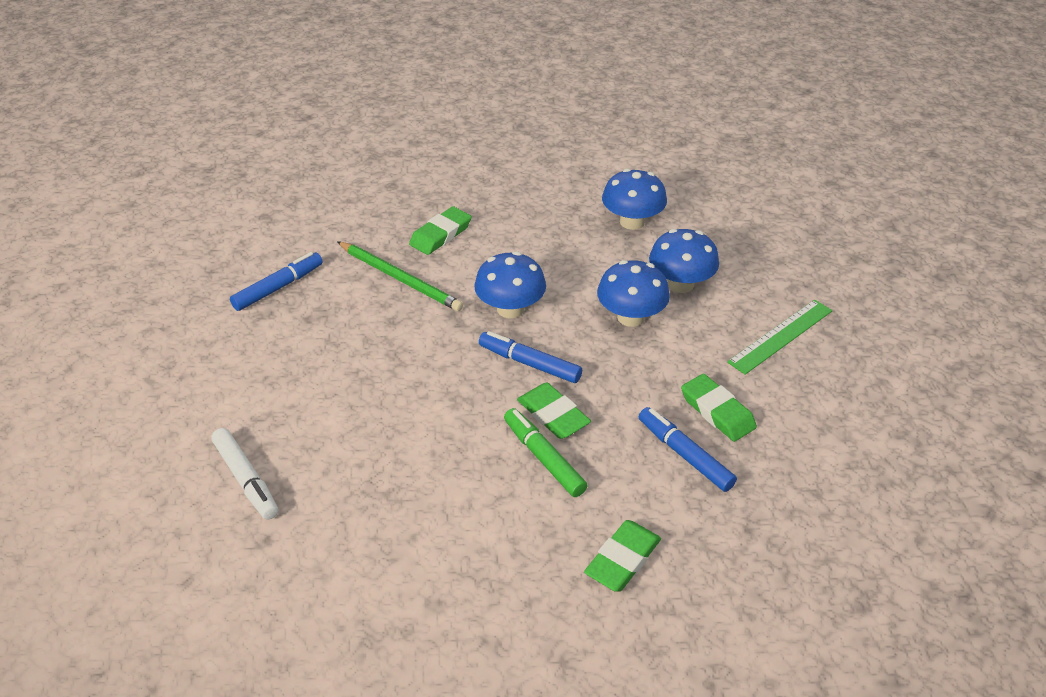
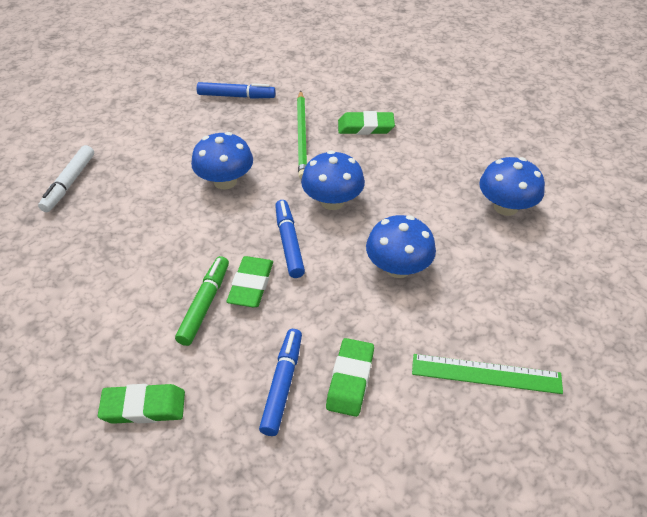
camera: 50 degrees right, 5 degrees up
(680, 284) = (470, 274): blue mushroom -> blue mushroom (225, 181)

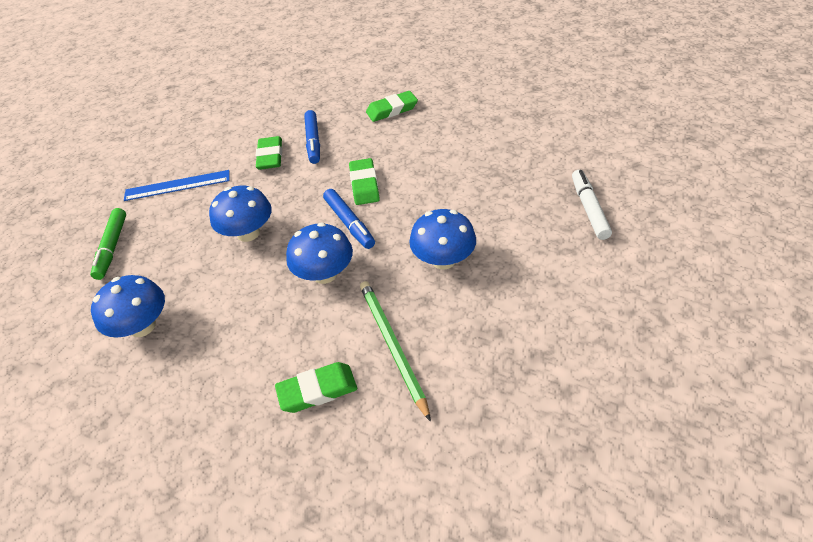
camera: 165 degrees right, 0 degrees up
(205, 304) = (391, 163): green marker -> green marker (112, 247)
(236, 96) = (516, 385): blue marker -> none
(486, 373) = (177, 185): green ruler -> blue ruler

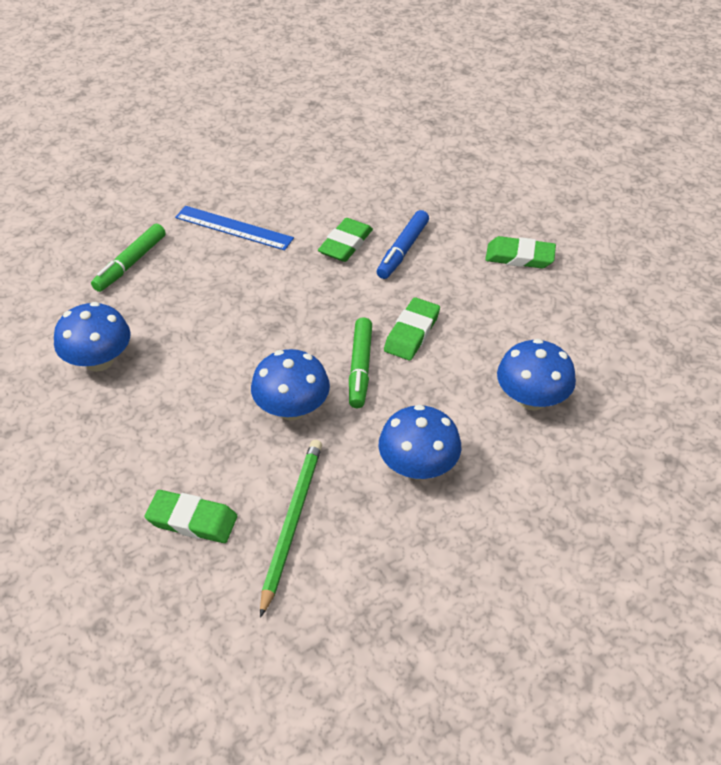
camera: 30 degrees right, 0 degrees up
(248, 233) = (257, 320): blue mushroom -> blue mushroom (531, 399)
(349, 223) = (360, 368): blue marker -> green marker
(589, 209) = (631, 508): white marker -> none

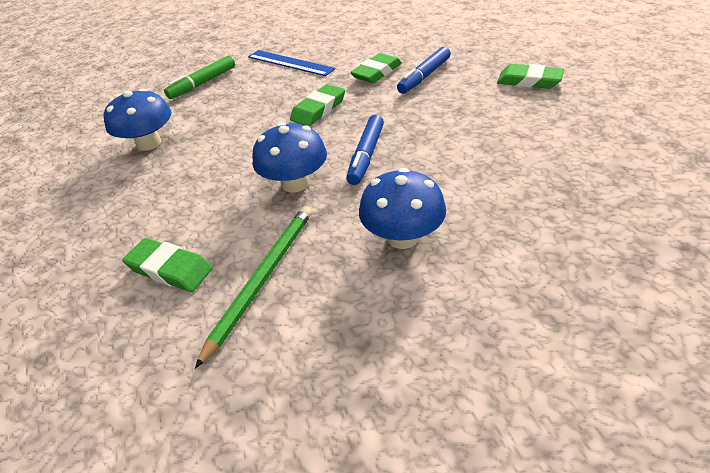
camera: 15 degrees right, 5 degrees down
(360, 368) = (366, 155): green marker -> blue marker
(412, 333) = (420, 131): green eraser -> green eraser (318, 109)
(531, 399) = (530, 185): blue mushroom -> none

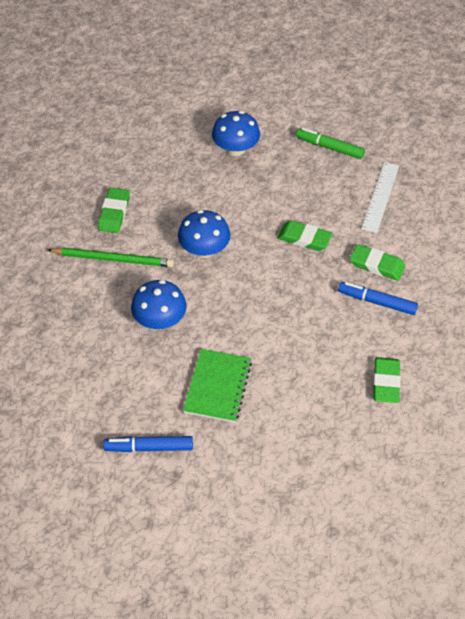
camera: 70 degrees right, 10 degrees up
(290, 63) = (380, 197): blue ruler -> white ruler
(366, 155) = (245, 283): blue marker -> blue marker (149, 447)
(529, 193) = (217, 387): none -> green notebook

